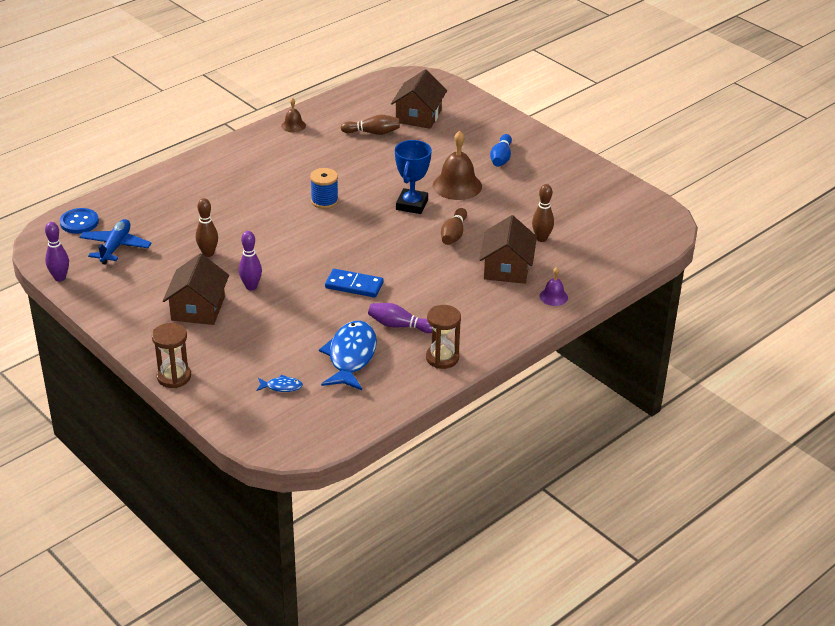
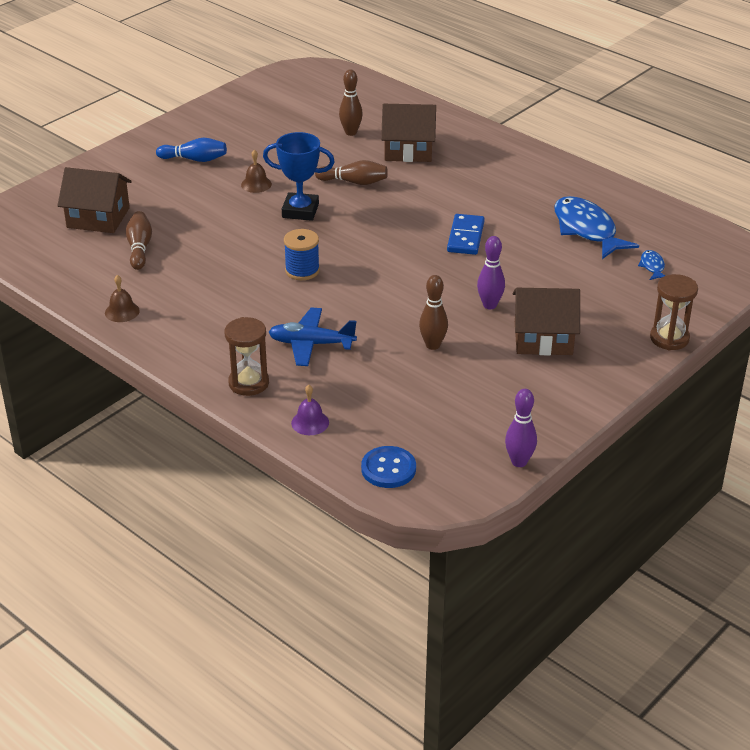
camera: 95 degrees left, 0 degrees up
(115, 247) = (438, 424): blue plane -> blue plane (311, 344)
(351, 356) = (586, 229): blue fish -> blue fish turned 60 degrees clockwise
(399, 326) = (525, 205): purple bowling pin -> none
(442, 358) = (567, 179): brown hourglass -> brown hourglass (248, 383)
(457, 185) = (256, 184): brown bell -> brown bell, size x0.52
(553, 297) = (448, 124): purple bell -> purple bell (310, 422)

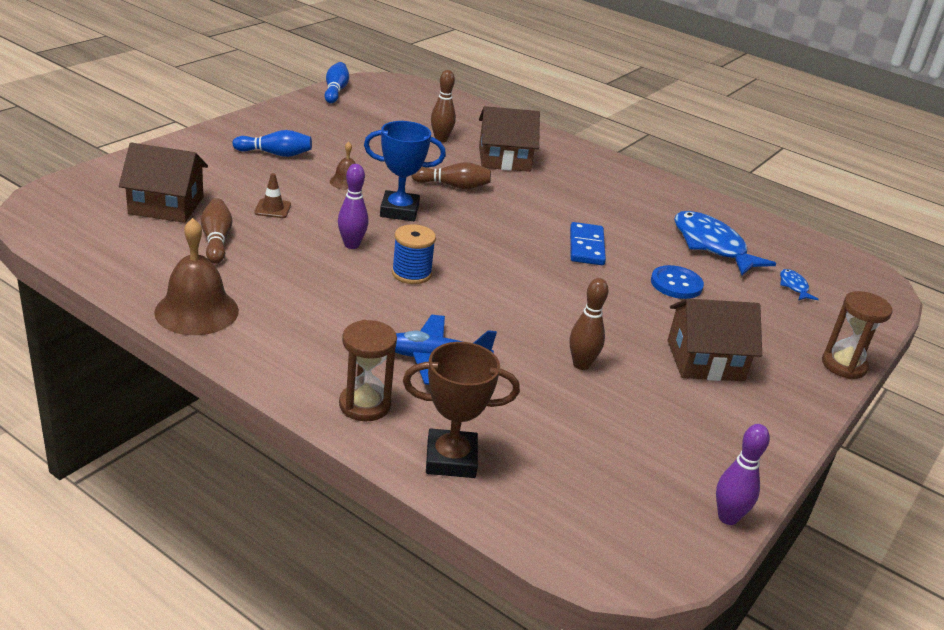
camera: 10 degrees left, 5 degrees down
(122, 311) = (196, 311): brown bell -> brown bell, size x1.91
(188, 215) = (272, 209): none -> brown traffic cone
(256, 85) = (335, 91): none -> blue bowling pin
(310, 422) = (451, 459): purple bell -> brown trophy
(388, 469) = (565, 526): blue button -> blue button (676, 284)
(489, 305) = (633, 321): purple bowling pin -> purple bowling pin (351, 245)

